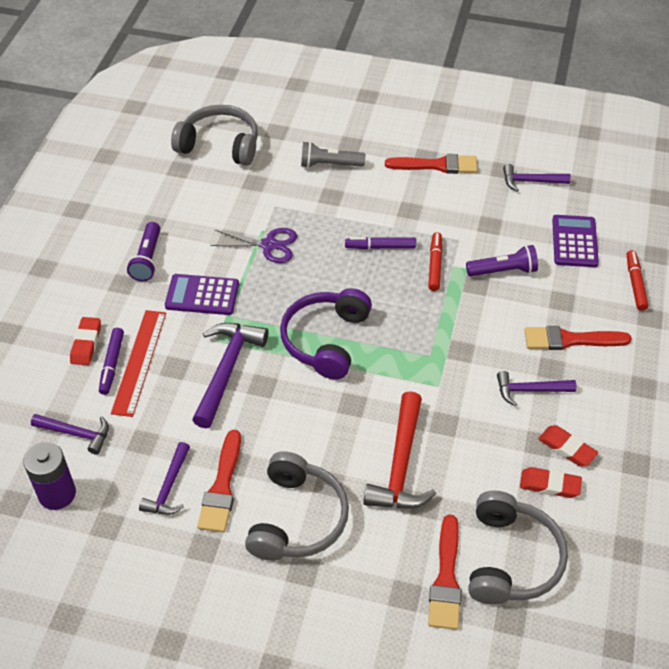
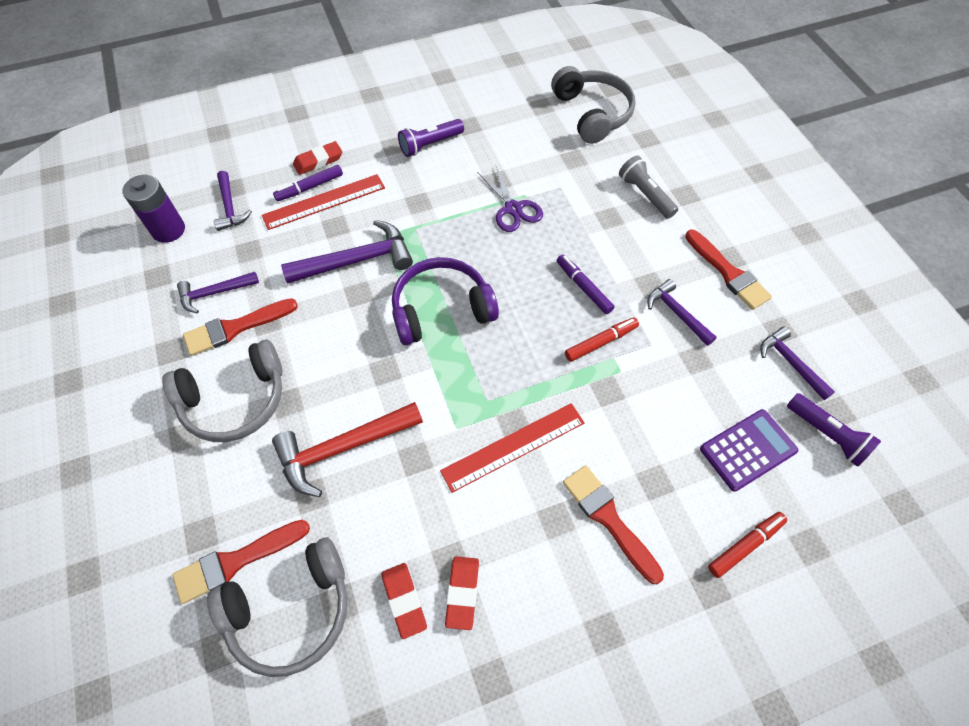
camera: 55 degrees right, 10 degrees up
(202, 295) = (421, 199): purple calculator -> none
(479, 361) = (513, 446): none -> red ruler
(503, 271) = (646, 405): purple flashlight -> purple flashlight (827, 434)
(530, 390) = (511, 515): purple hammer -> purple hammer (677, 313)

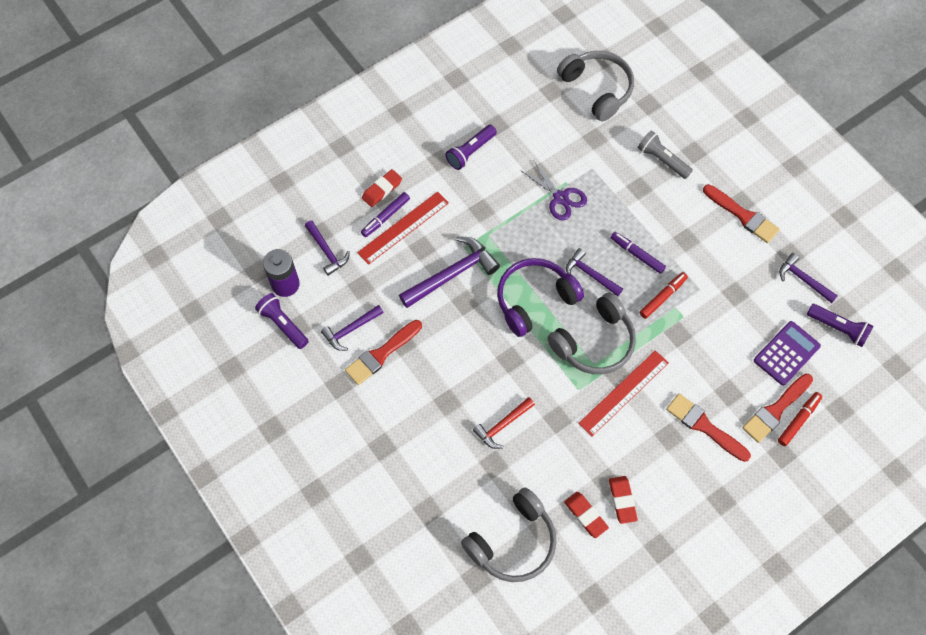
camera: 15 degrees left, 5 degrees up
(143, 270) = (283, 324): none -> purple flashlight
(235, 400) = (407, 410): grey headphones -> grey headphones (594, 342)
(236, 561) = (461, 521): red brush -> red brush (775, 410)
(342, 448) = (502, 425): red hammer -> red hammer, size x0.61
(677, 313) = (712, 259): purple hammer -> purple hammer (590, 274)

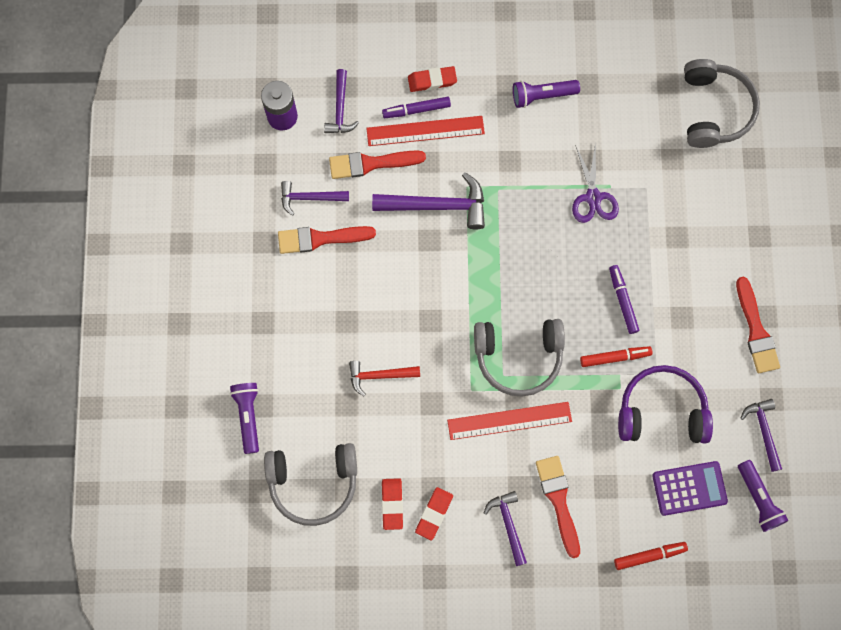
camera: 35 degrees right, 10 degrees up
(283, 324) = (254, 153): purple flashlight -> purple flashlight (248, 416)
(534, 300) = (494, 280): purple headphones -> purple headphones (661, 411)
(590, 274) = (564, 290): purple hammer -> purple hammer (508, 524)
(662, 160) = (721, 223): grey flashlight -> none
(775, 410) = (636, 532): red brush -> red brush (371, 163)

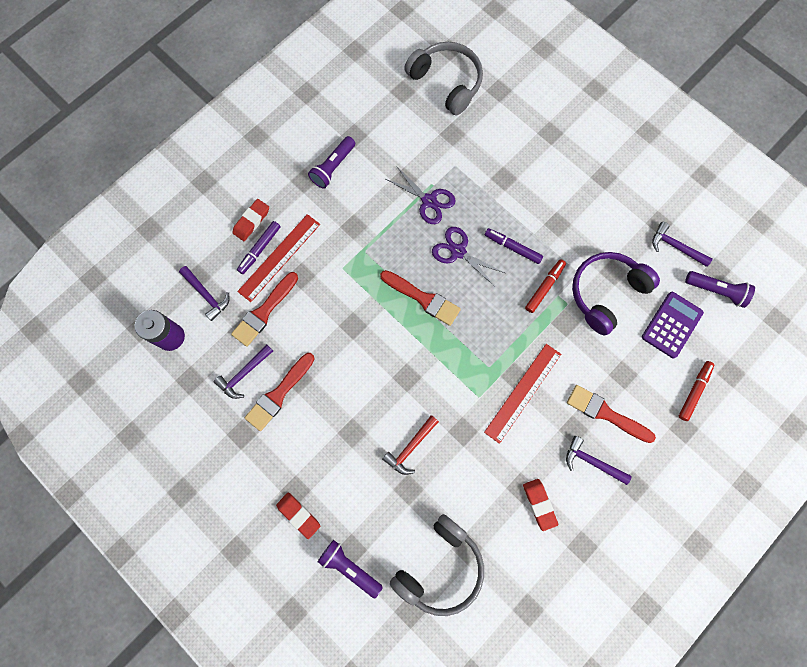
camera: 45 degrees left, 0 degrees up
(392, 504) = (506, 526): red eraser -> red eraser (298, 515)
(437, 205) = (335, 298): purple hammer -> none
(518, 356) = (486, 345): grey headphones -> none
(574, 261) = (458, 251): none -> purple scissors
(756, 330) = (607, 190): red brush -> red brush (423, 298)

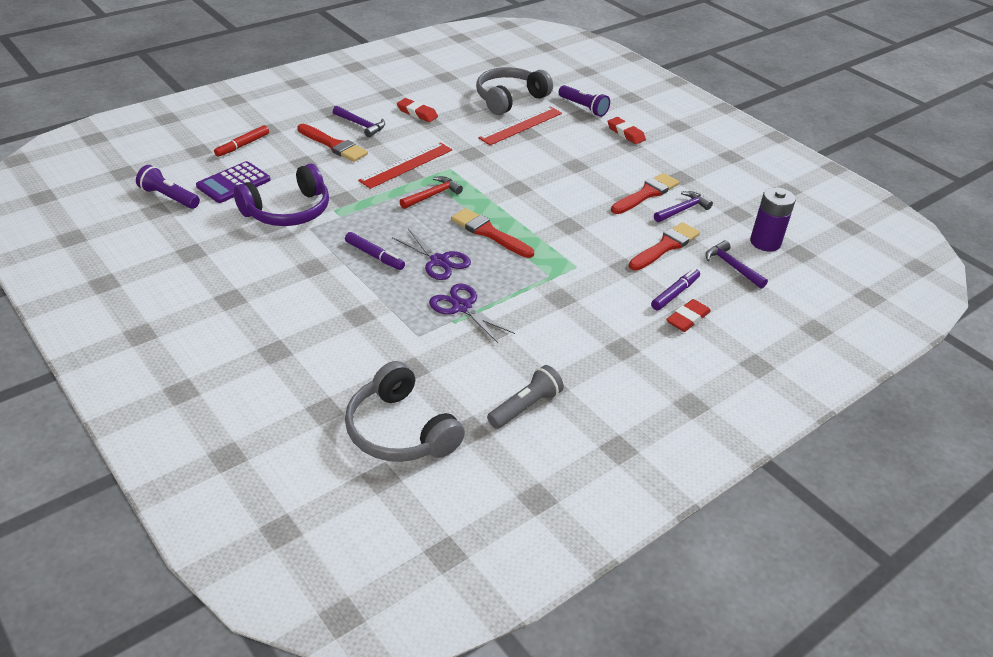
camera: 175 degrees left, 35 degrees down
(279, 257) = (651, 284): red ruler -> red ruler (521, 125)
(333, 167) = (582, 355): purple flashlight -> none
(369, 114) = (525, 407): none -> grey flashlight
(410, 447) = (522, 151): red hammer -> red hammer (432, 195)
(539, 504) = (417, 113): red eraser -> red eraser turned 45 degrees counterclockwise
(544, 287) = (352, 223): red marker -> none
(675, 247) = (187, 232): purple hammer -> none

